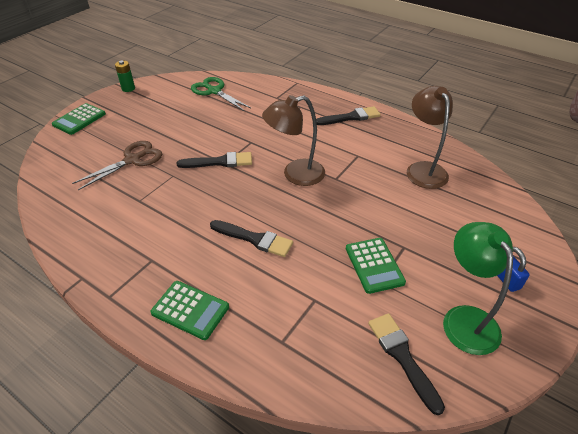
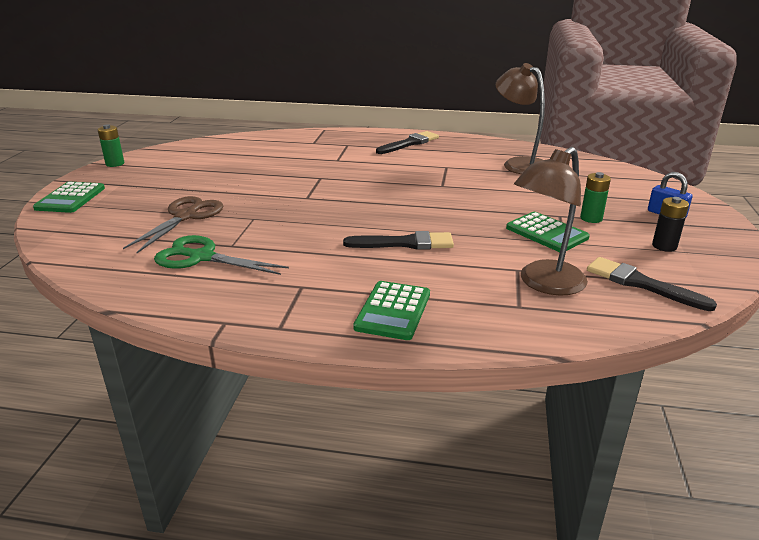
camera: 25 degrees left, 15 degrees down
(190, 310) = (393, 311): green calculator -> green calculator turned 105 degrees clockwise
(214, 91) = (233, 149): green scissors -> green scissors (202, 257)
(219, 162) = (300, 198): black brush -> none
(295, 174) = (396, 190): brown lamp -> brown lamp (544, 284)
(428, 260) = (591, 218): none -> green battery
(465, 319) = (664, 246): green lamp -> black battery

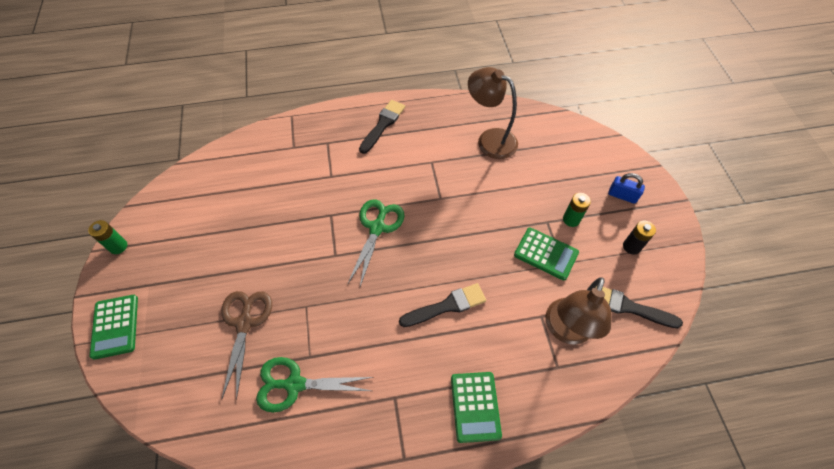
camera: 20 degrees left, 30 degrees up
(362, 190) = (377, 228): none -> green scissors

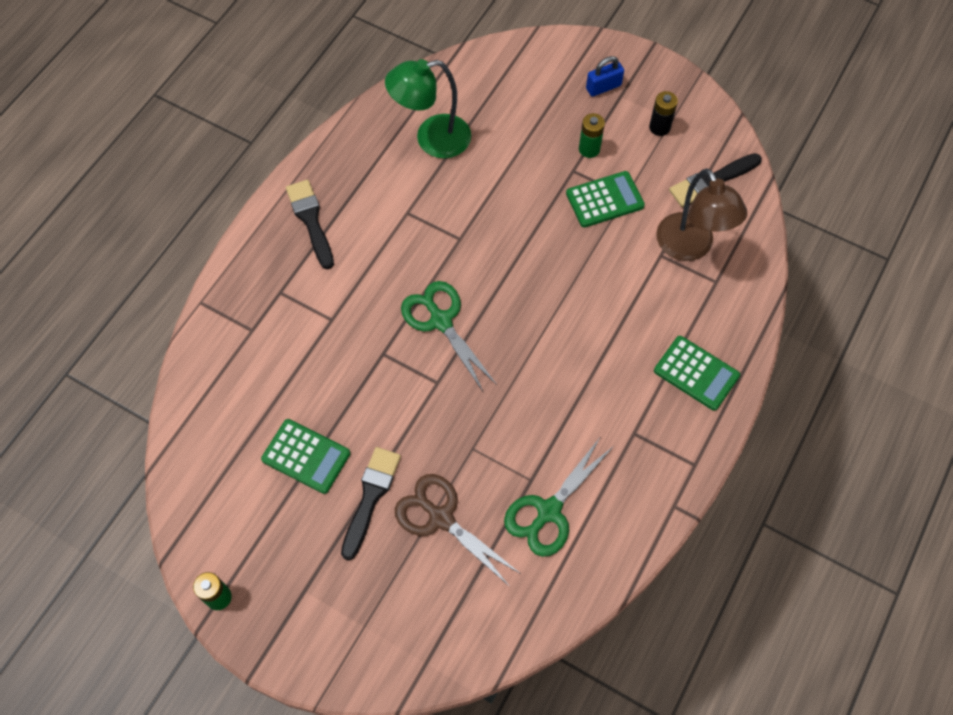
camera: 50 degrees left, 5 degrees up
(115, 326) = (329, 652): green calculator -> green calculator (306, 456)
(447, 306) = (583, 323): black brush -> black brush (370, 497)
(489, 140) = (432, 139): brown lamp -> green lamp

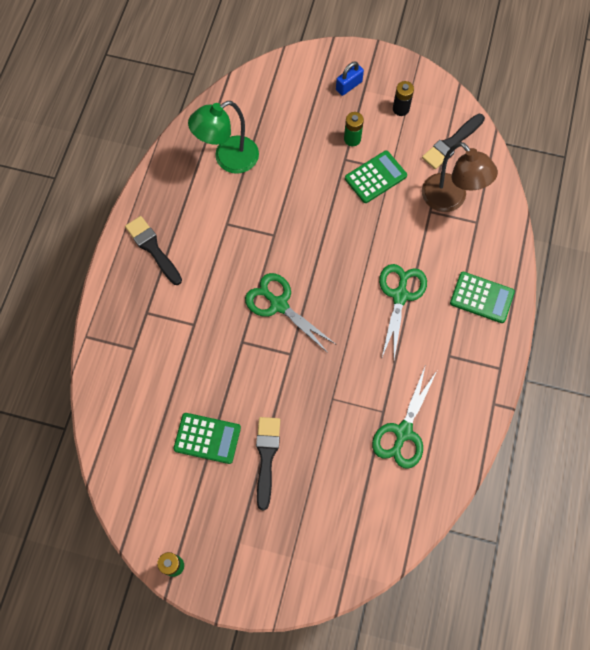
camera: 15 degrees left, 5 degrees up
(441, 518) = (324, 459): brown scissors -> none
(593, 346) = (400, 295): none -> green scissors

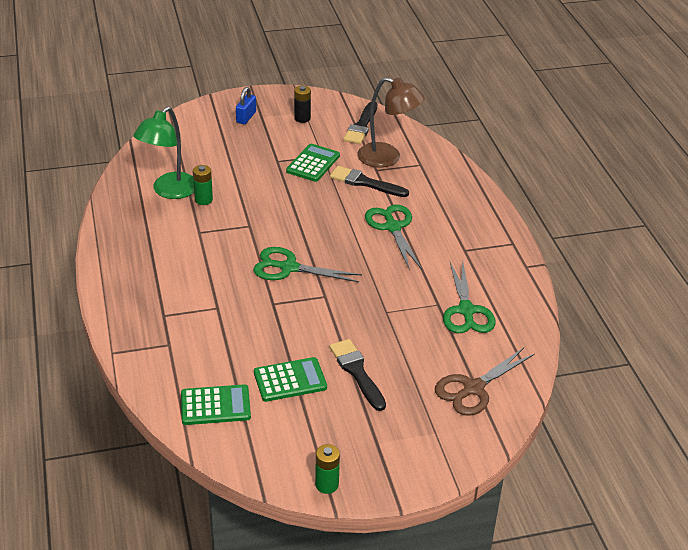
camera: 30 degrees left, 30 degrees down
(152, 248) = (138, 270): black brush -> black brush (365, 183)
(352, 139) = (274, 147): green battery -> green battery (203, 200)
(353, 526) = (473, 388): none -> brown scissors
(481, 297) = (462, 206): green calculator -> green calculator (215, 405)

